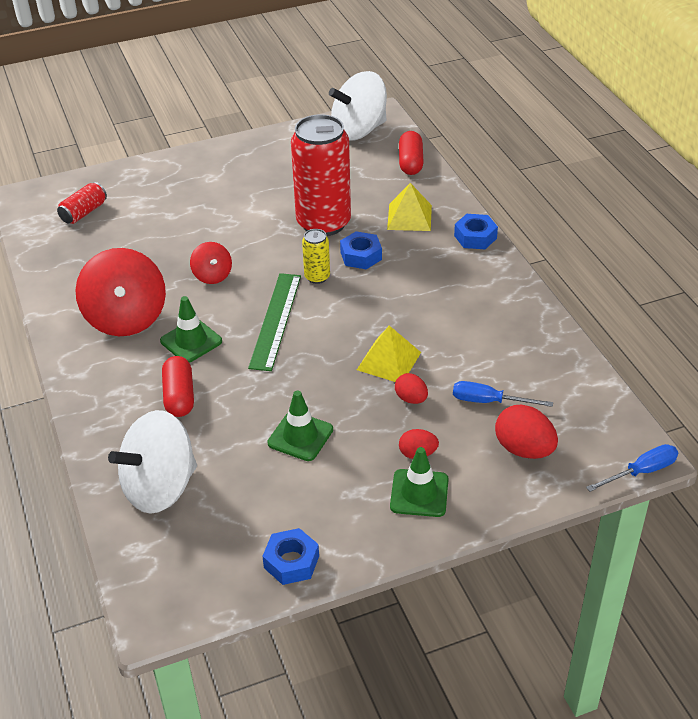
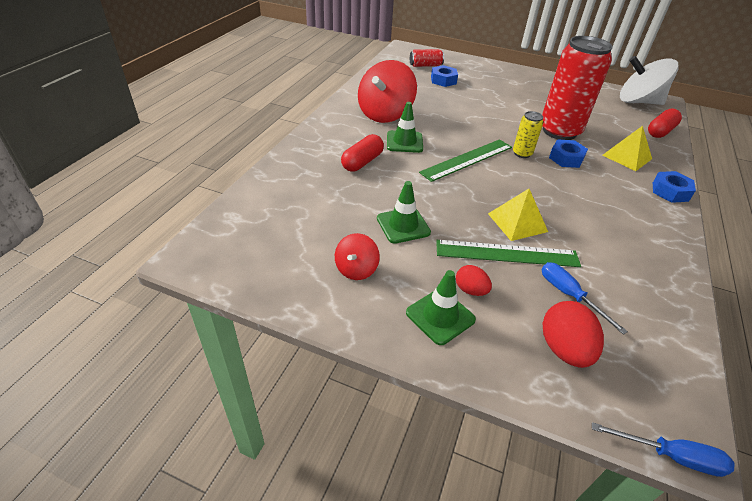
camera: 40 degrees right, 0 degrees up
(160, 487) = (289, 197): white spinning top -> none
(212, 275) = (457, 121): red spinning top -> red spinning top (356, 269)
(291, 562) = (300, 291): blue nut -> blue nut (443, 80)
(411, 399) = (507, 254): red egg -> green ruler

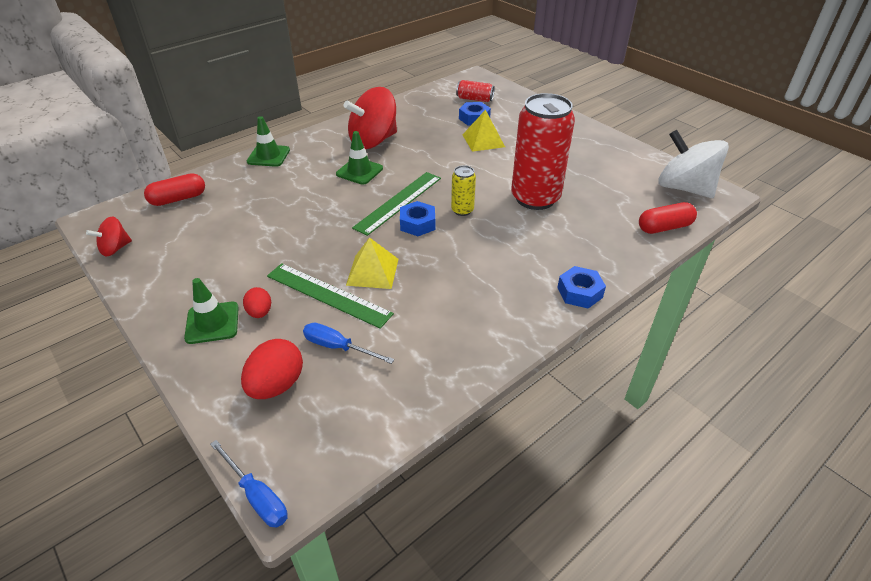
camera: 30 degrees right, 0 degrees up
(356, 269) = (193, 266): red spinning top -> red spinning top (115, 248)
(362, 162) = (300, 180): red capsule -> red capsule (178, 199)
(403, 225) = (270, 243): green traffic cone -> green traffic cone (268, 156)
(467, 159) = (398, 202): green ruler -> green ruler turned 45 degrees counterclockwise
(566, 158) = (504, 227): blue nut -> blue nut (417, 224)
(569, 295) = (338, 347): blue screwdriver -> blue screwdriver turned 60 degrees counterclockwise
(627, 157) = (579, 243): yellow pyramid -> yellow pyramid (483, 140)

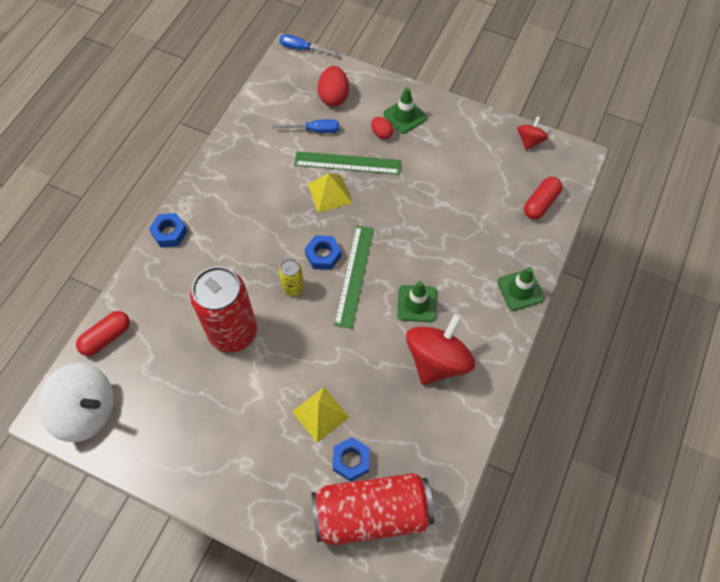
camera: 155 degrees right, 20 degrees up
(474, 99) = (371, 514): red can -> red can, size x2.24

